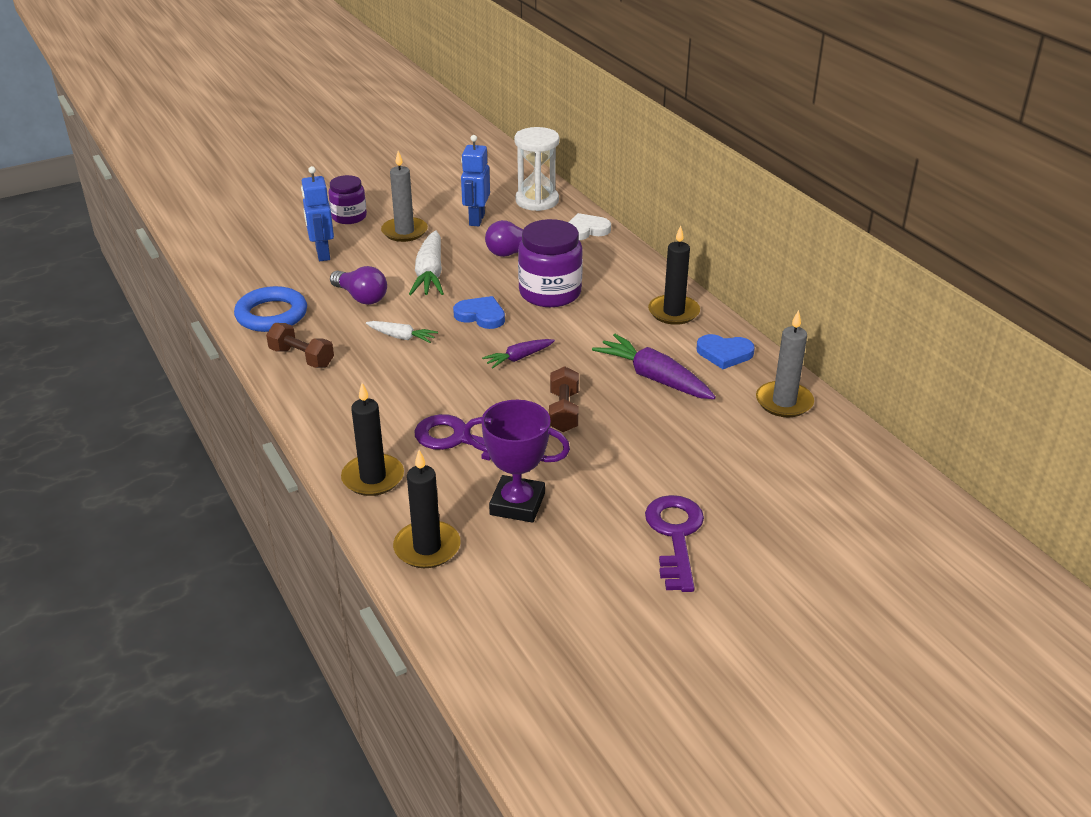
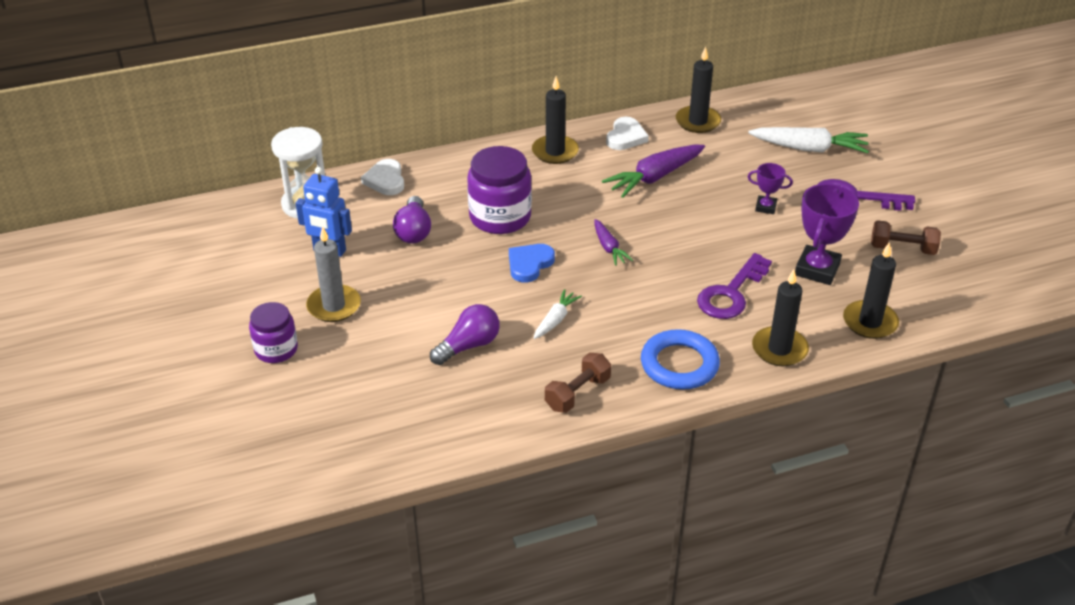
camera: 80 degrees left, 5 degrees up
(271, 315) = (485, 417): blue ring -> blue ring (679, 364)
(322, 254) = (360, 374): blue robot -> none
(430, 274) = (436, 293): white carrot -> white carrot (809, 148)
(563, 412) = (696, 231): brown dumbbell -> brown dumbbell (902, 248)
(627, 461) = (765, 207): none -> purple trophy
(724, 354) = (625, 137): blue heart -> white heart
(784, 402) = (698, 121): grey candle -> black candle

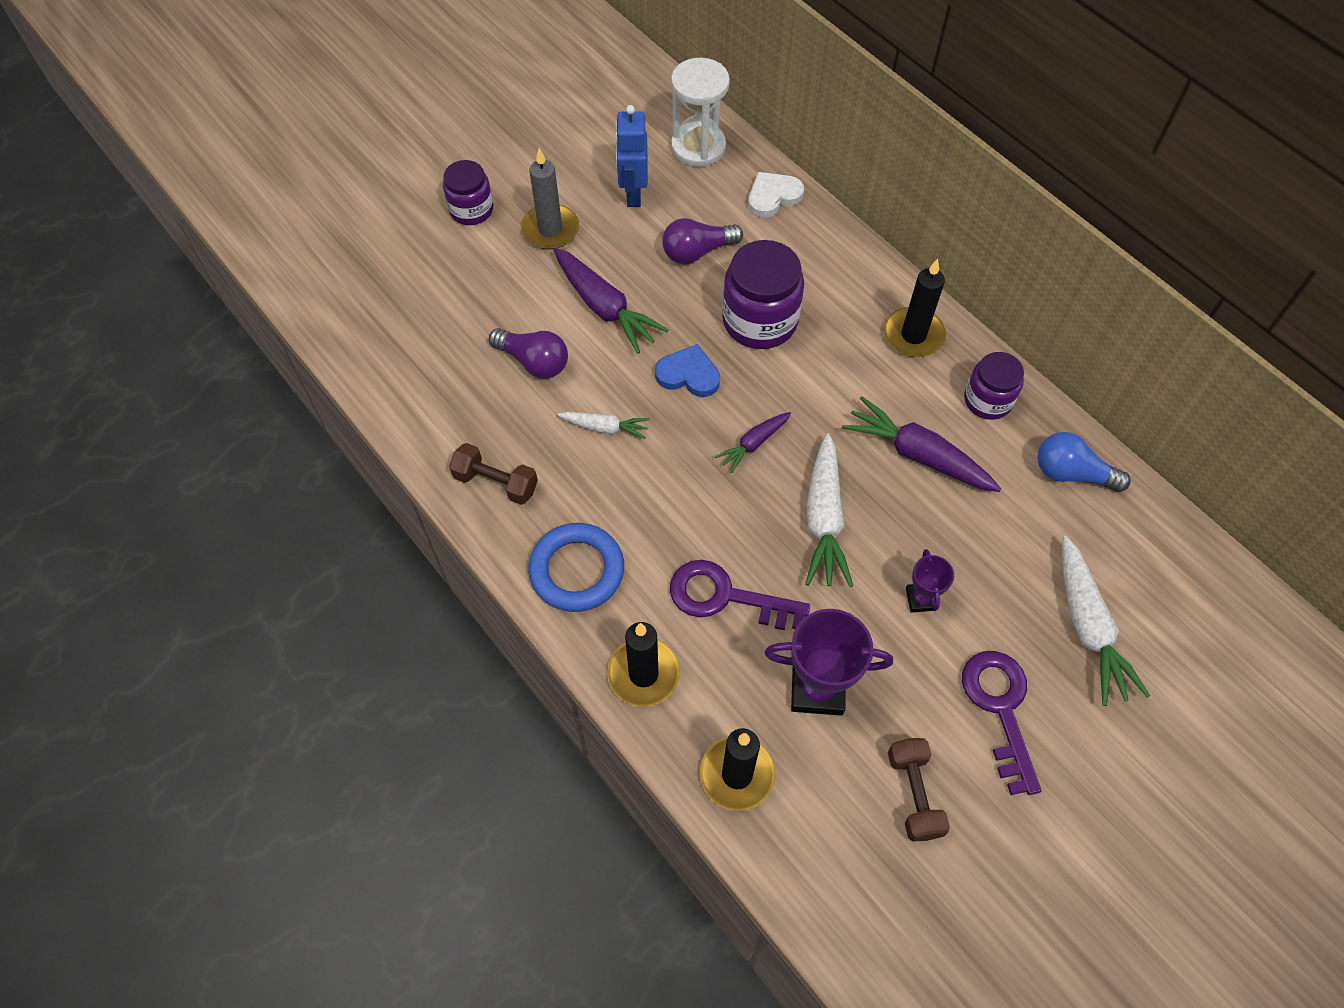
camera: 70 degrees right, 20 degrees up
(437, 293) = (604, 307): none -> purple carrot
(625, 137) = (988, 400): white heart -> purple jar
(687, 232) = (824, 519): none -> white carrot
(698, 121) = (1071, 473): black candle -> blue light bulb

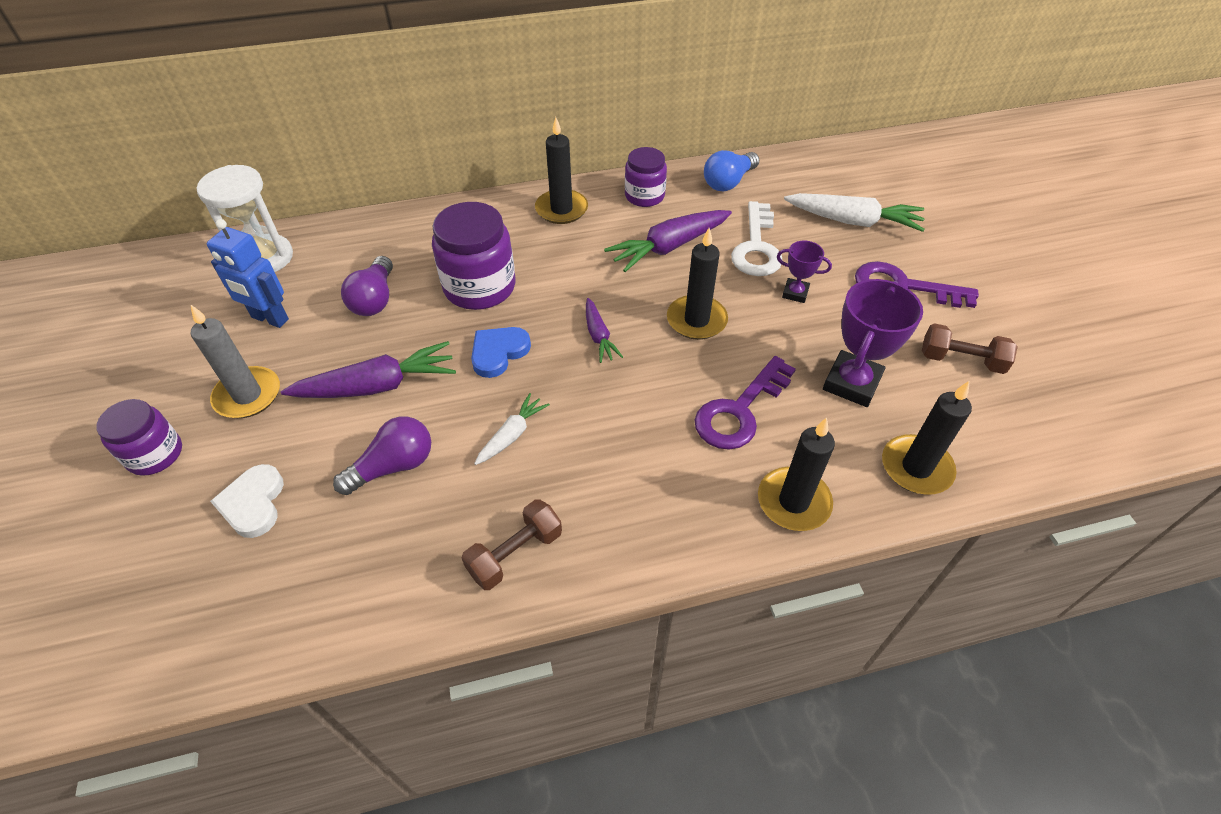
camera: 65 degrees left, 10 degrees down
(577, 570) = (658, 516): blue ring -> none
(773, 196) = (363, 233): white heart -> white heart (253, 503)
(824, 519) = (696, 320): white carrot -> black candle
(973, 539) = (756, 247): none -> white key

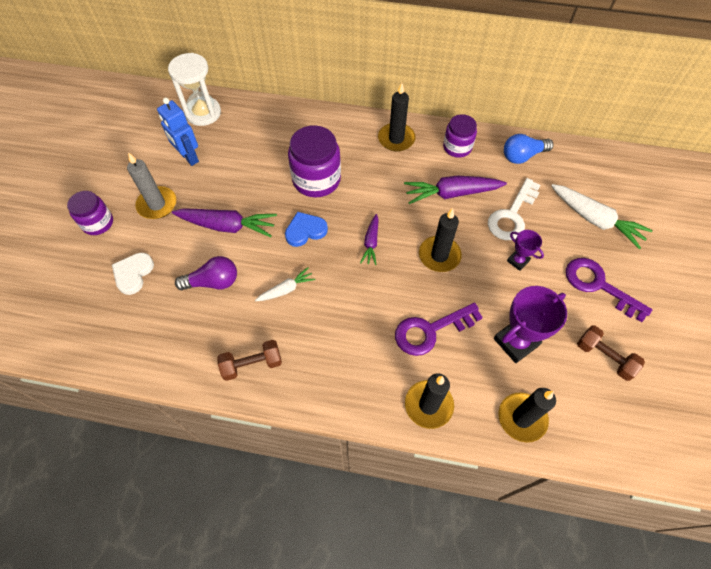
camera: 25 degrees right, 10 degrees up
(375, 299) = (251, 165): purple light bulb -> none

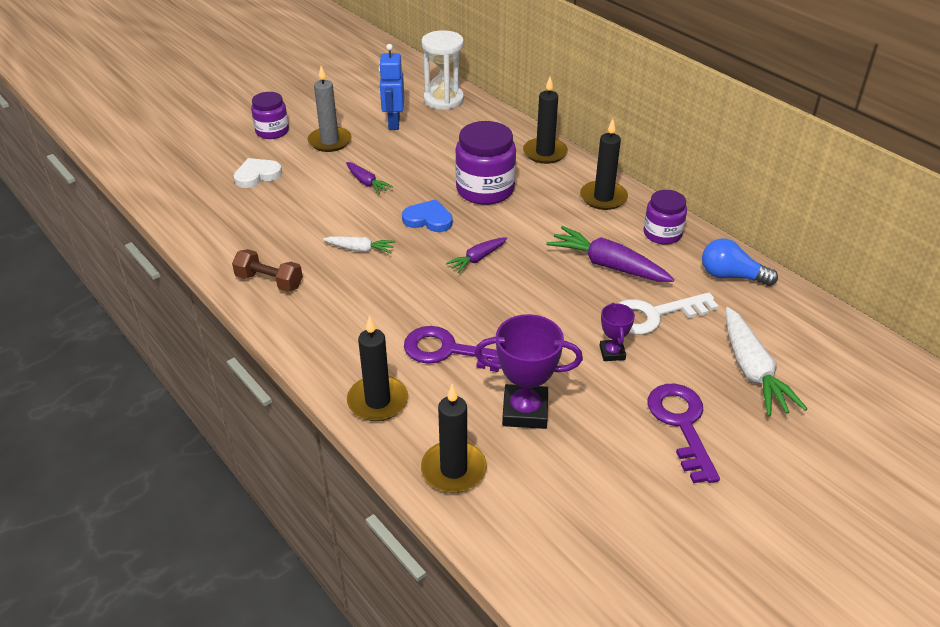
camera: 40 degrees right, 20 degrees down
(213, 282) = (308, 212): purple light bulb -> none
(227, 226) = (366, 183): purple carrot -> purple carrot, size x0.56
(439, 255) = (532, 303): black candle -> black candle (545, 153)
(604, 357) = (608, 483): brown dumbbell -> none

